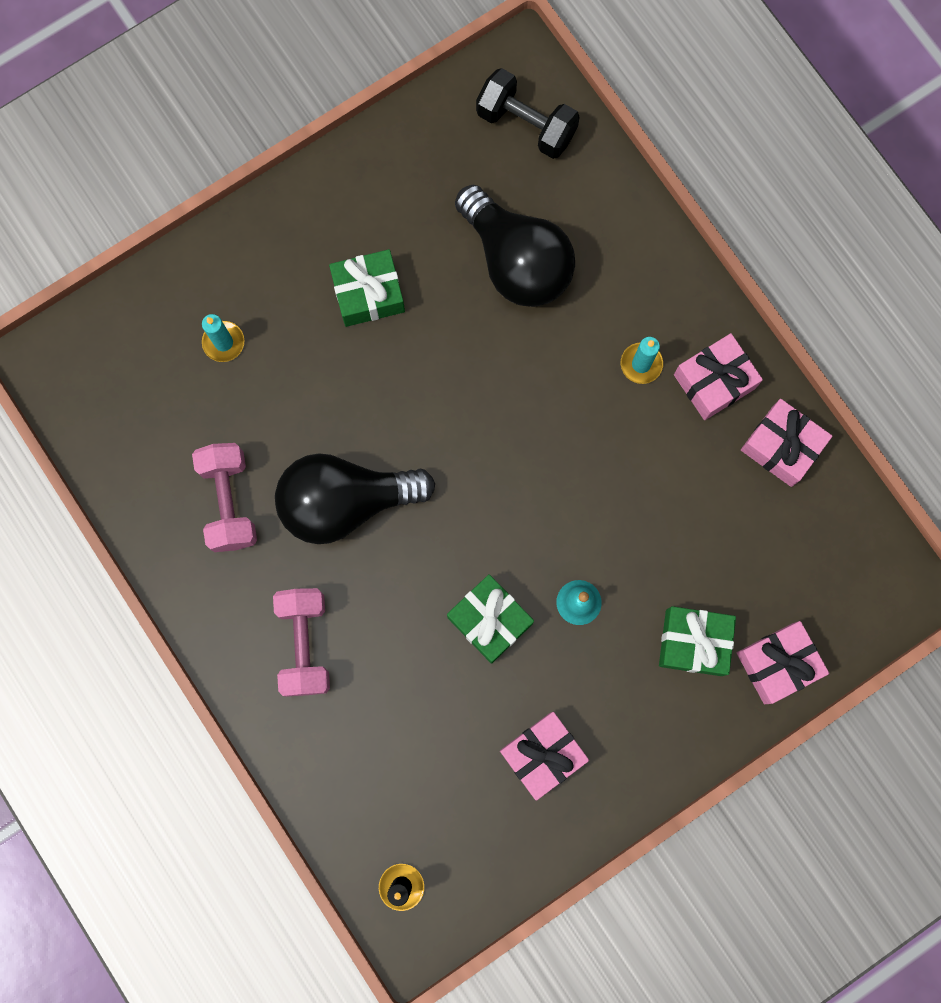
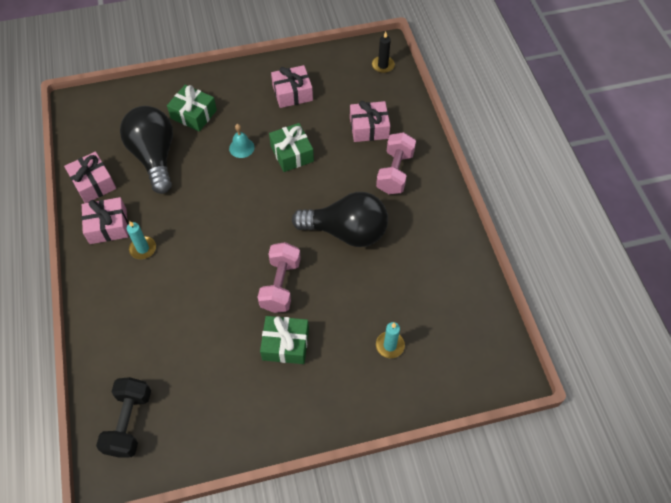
camera: 160 degrees left, 20 degrees down
(229, 502) = (414, 253): pink dumbbell -> pink dumbbell (280, 285)
(516, 261) = (183, 332): black light bulb -> black light bulb (155, 157)
(526, 125) = (129, 422): black dumbbell -> black dumbbell turned 45 degrees clockwise
(778, 663) = (158, 94): pink gift -> pink gift (369, 128)

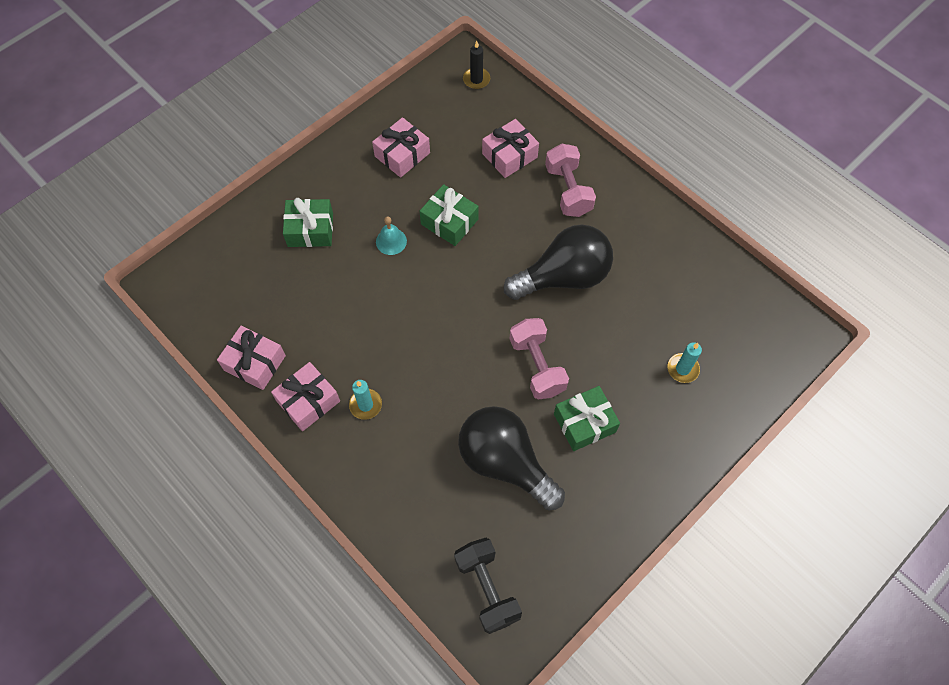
camera: 30 degrees left, 5 degrees up
(155, 157) = (302, 298): black light bulb -> black light bulb (505, 462)

